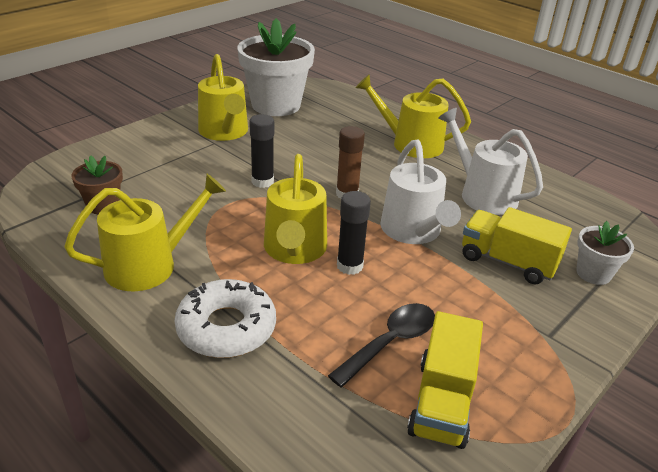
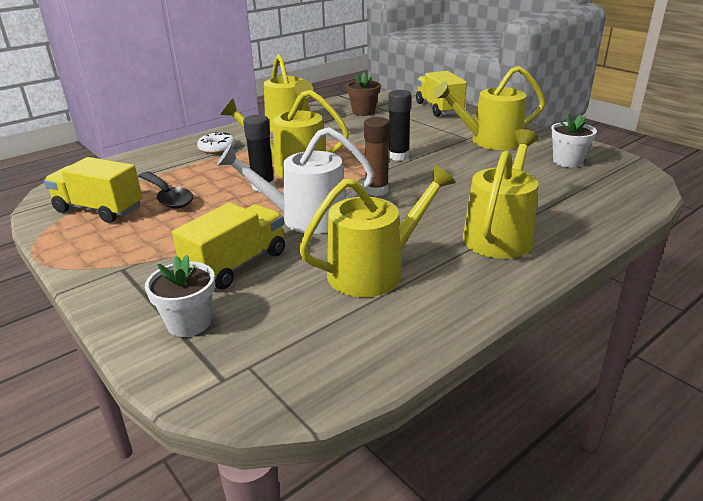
camera: 100 degrees right, 5 degrees down
(111, 153) = (439, 108): none -> yellow truck
(226, 328) = (217, 148): white donut -> white donut, size x0.58
(276, 105) = (567, 161): white flower pot -> white flower pot, size x0.49
(483, 194) = (374, 271): white watering can -> yellow watering can

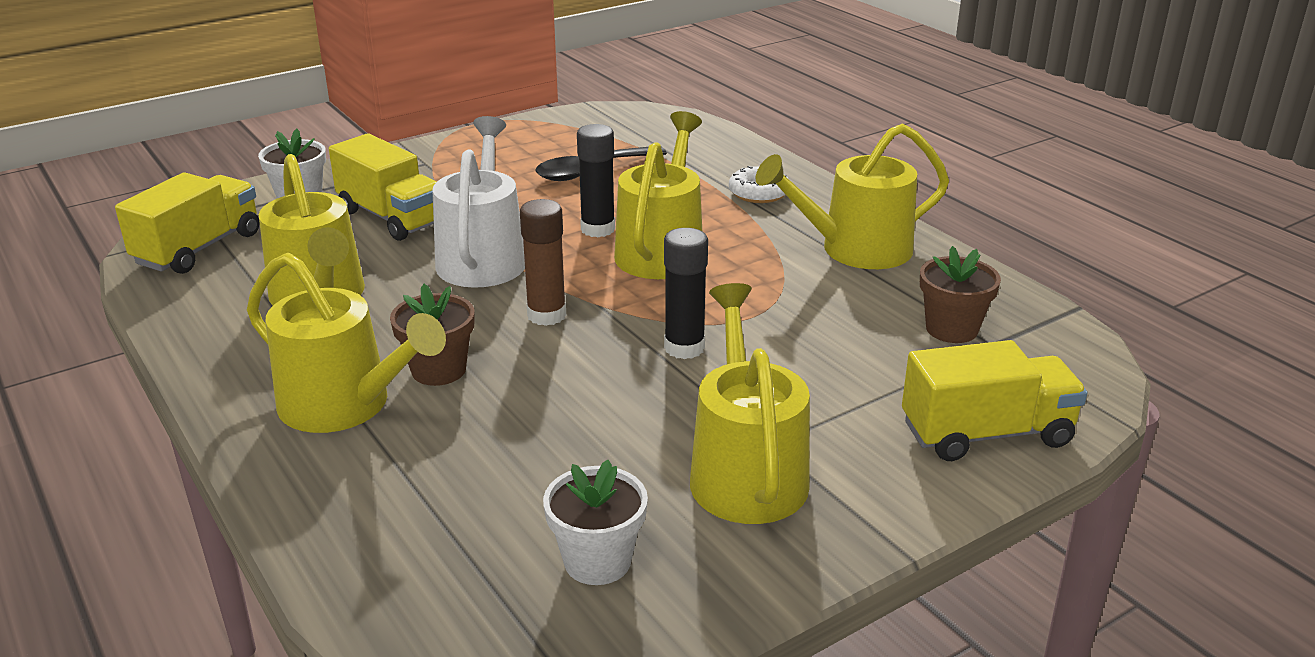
camera: 95 degrees right, 0 degrees up
(99, 209) = (571, 139): yellow truck -> yellow truck (199, 248)
(448, 213) = (438, 370): none -> brown flower pot

